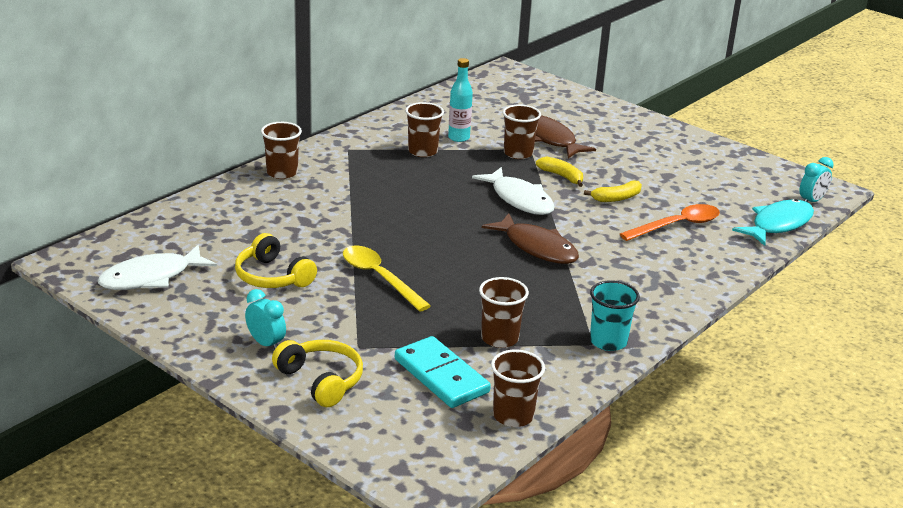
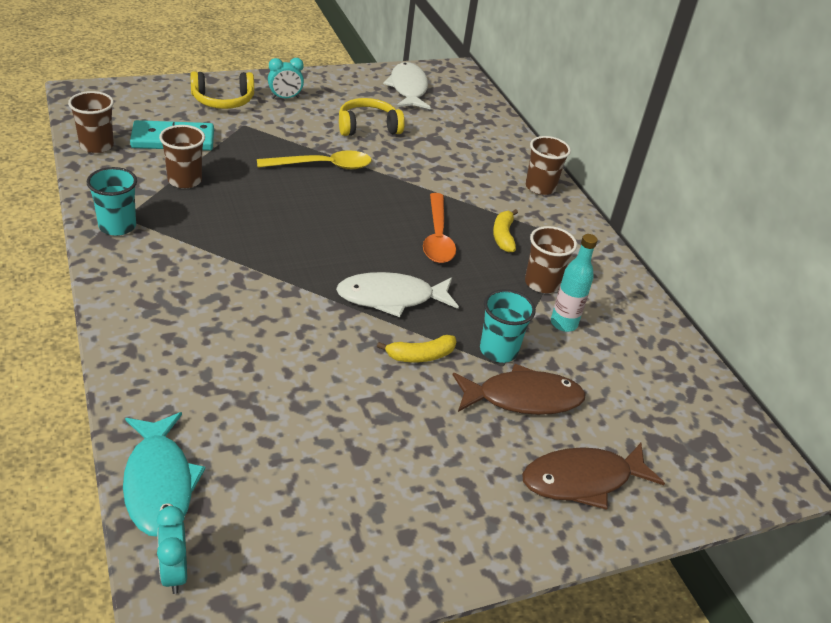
camera: 115 degrees right, 10 degrees up
(518, 153) = (498, 350): brown cup -> turquoise cup
(537, 247) = (292, 263): brown fish -> brown fish (582, 480)
(616, 198) = (339, 371): yellow banana -> yellow banana (503, 236)
(677, 225) = (242, 384): orange spoon -> orange spoon (437, 237)

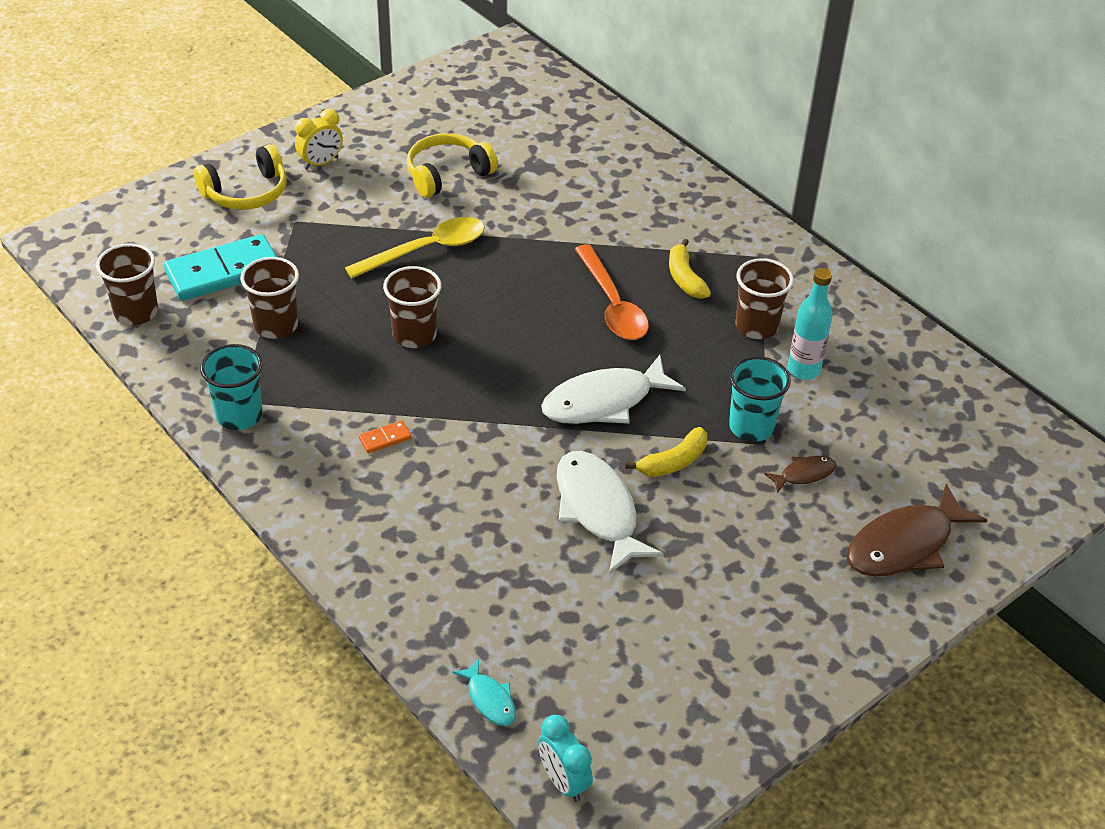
camera: 15 degrees left, 5 degrees up
(159, 483) = (489, 699): turquoise fish -> turquoise fish, size x0.49
(210, 272) = (385, 439): none -> orange domino
(285, 98) = (321, 163): turquoise clock -> yellow clock
(408, 88) = (463, 98): white fish -> white fish (598, 510)
(523, 398) = (804, 474): brown fish -> brown fish, size x0.49
(540, 187) = (693, 196): brown cup -> brown cup (414, 335)

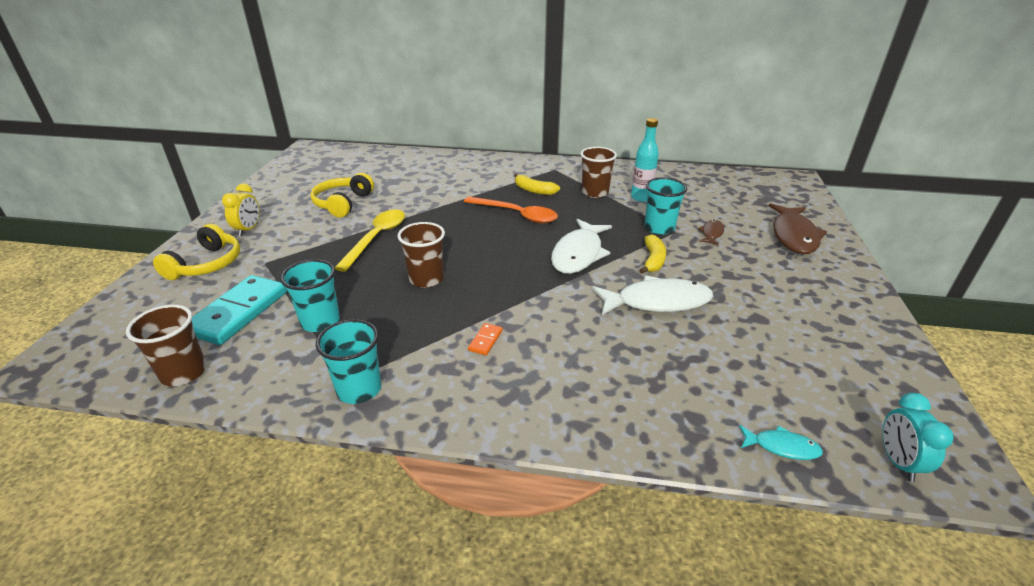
camera: 40 degrees left, 10 degrees down
(276, 326) = (320, 321): brown cup -> turquoise cup
(563, 781) = (897, 462): turquoise clock -> turquoise clock turned 75 degrees clockwise
(598, 510) = (657, 302): white fish -> white fish turned 150 degrees clockwise

